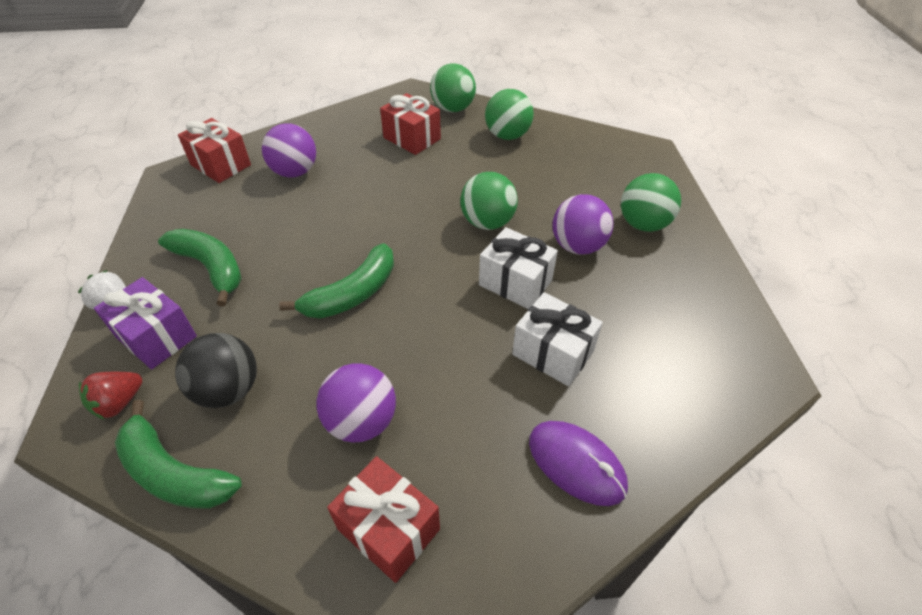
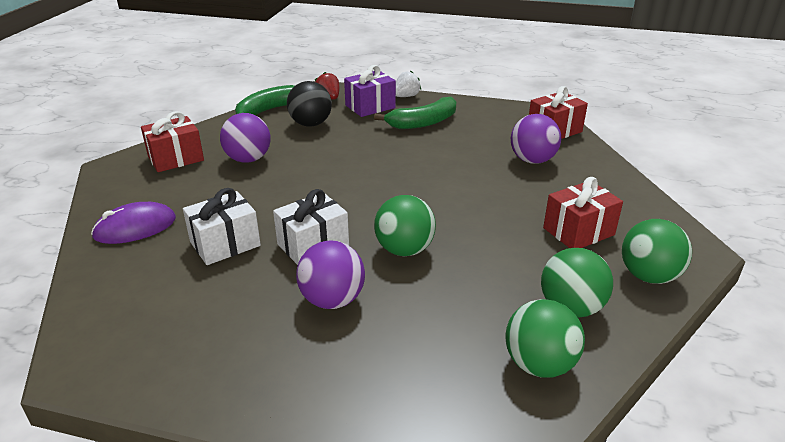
camera: 110 degrees right, 15 degrees down
(352, 294) = (359, 169): green banana -> none
(643, 224) = (333, 370): green ball -> green ball (539, 364)

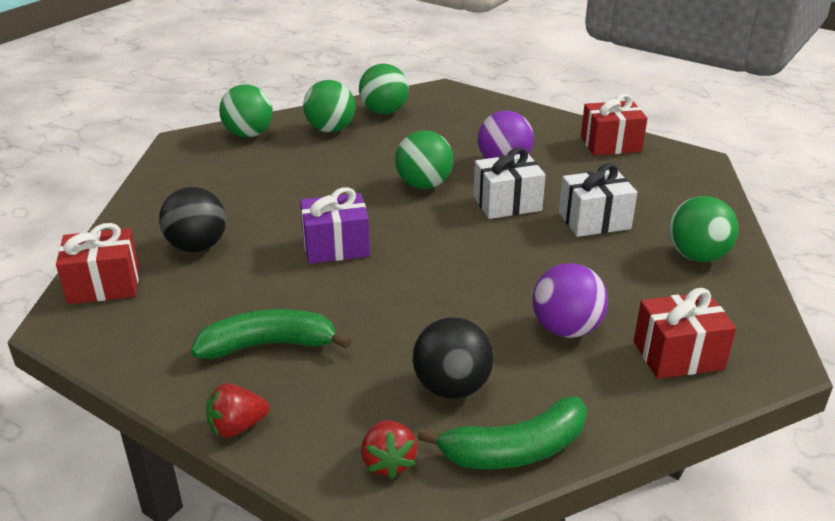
camera: 160 degrees left, 0 degrees up
(135, 227) = (697, 256): purple mouse -> green ball
(370, 106) = (324, 411): purple gift -> purple gift (336, 246)
(406, 96) = (237, 427): white strawberry -> red strawberry
(532, 160) = (197, 246): purple ball -> black ball
(578, 231) = (256, 170): red gift -> red gift (610, 144)

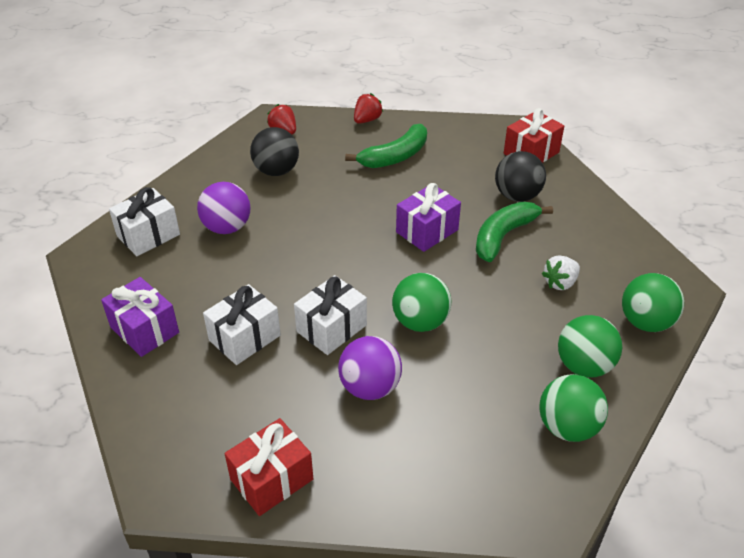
camera: 150 degrees right, 10 degrees up
(272, 172) = (560, 283): none -> white strawberry
(515, 450) = (225, 155): green banana -> green banana (503, 236)
(678, 355) = (148, 235): red gift -> white gift
(697, 256) = (144, 330): green ball -> purple gift

